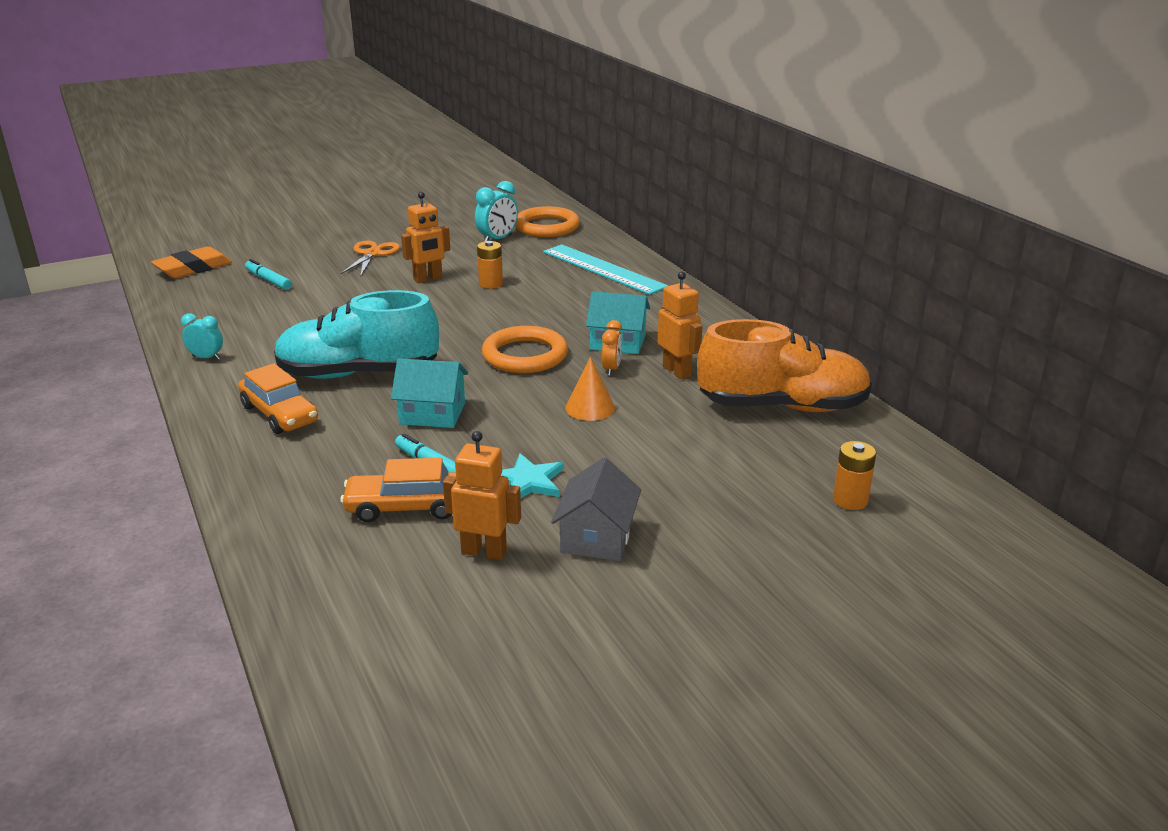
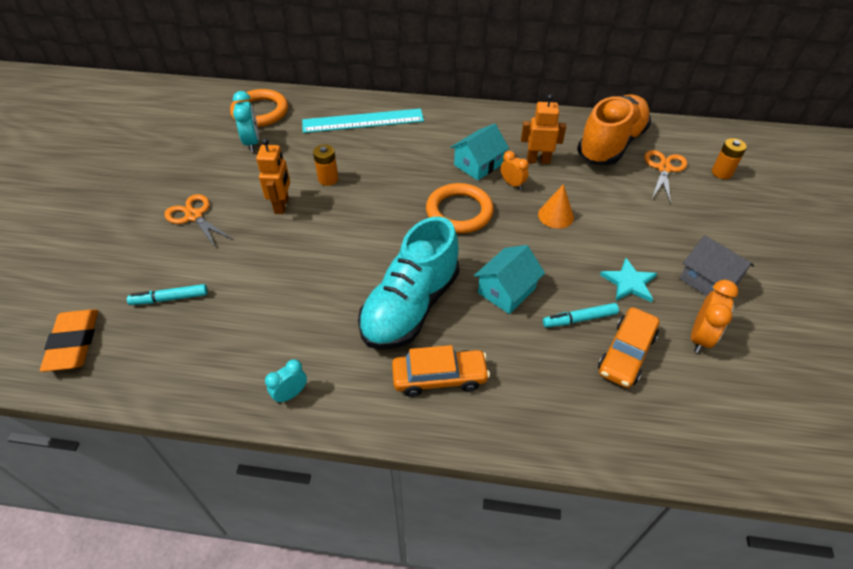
camera: 55 degrees left, 20 degrees up
(484, 552) = (700, 337): orange robot -> orange clock
(789, 454) = (664, 168): none -> orange scissors

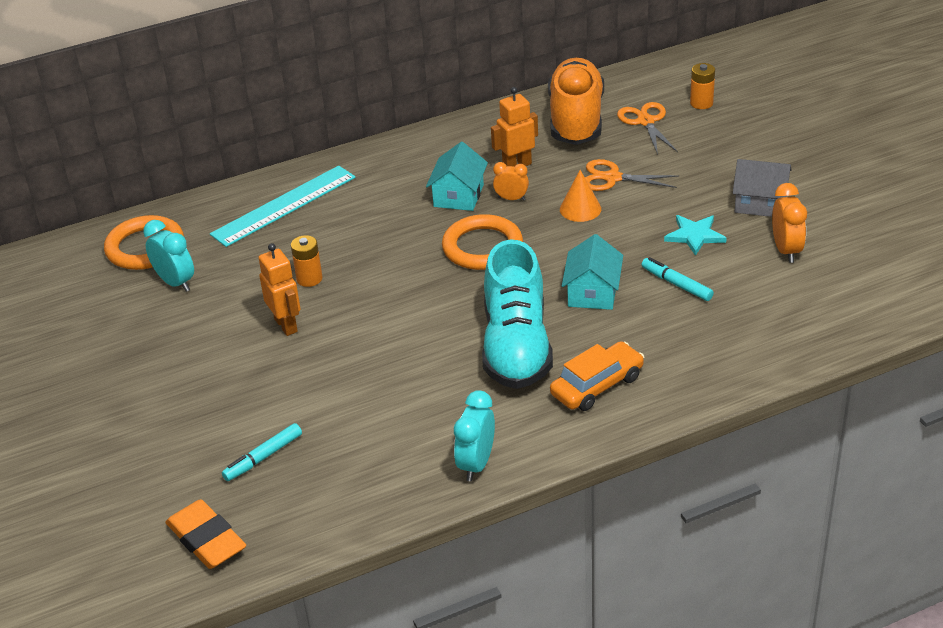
camera: 30 degrees left, 10 degrees down
(194, 216) = (196, 379): orange scissors -> orange scissors (612, 178)
(290, 394) = (476, 464): turquoise clock -> turquoise clock, size x1.53
(579, 319) = (676, 284): turquoise marker -> turquoise marker turned 90 degrees clockwise
(626, 353) = (737, 291): orange car -> none

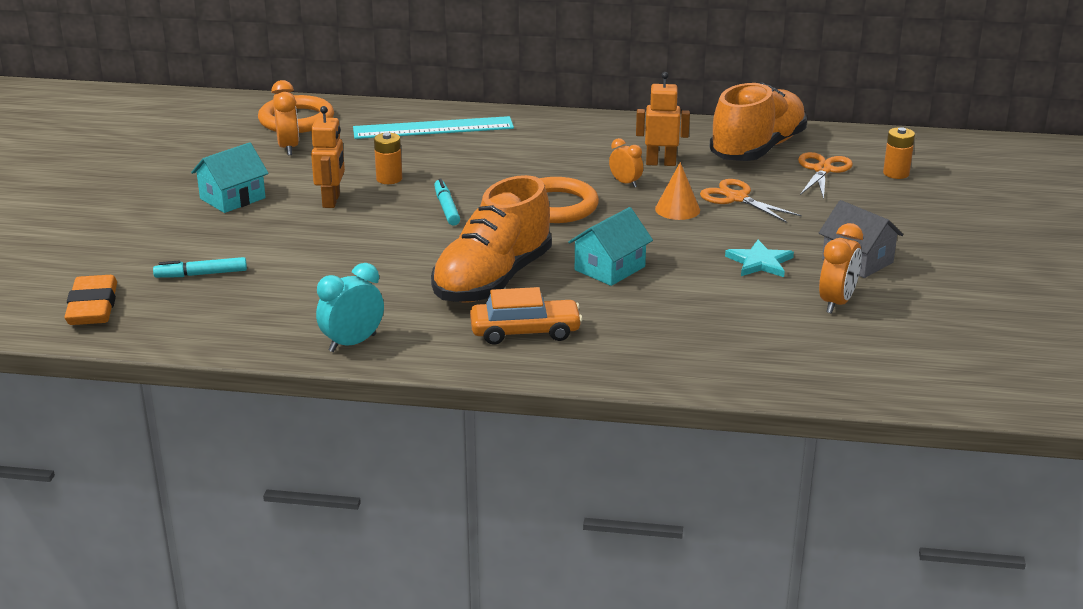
camera: 30 degrees right, 10 degrees down
(175, 282) = (288, 147): turquoise clock -> orange clock
(458, 195) = (582, 166): turquoise house -> turquoise house (232, 198)
(516, 347) = (493, 280): turquoise shoe -> orange shoe
(676, 284) = (695, 289): turquoise marker -> turquoise marker (447, 208)

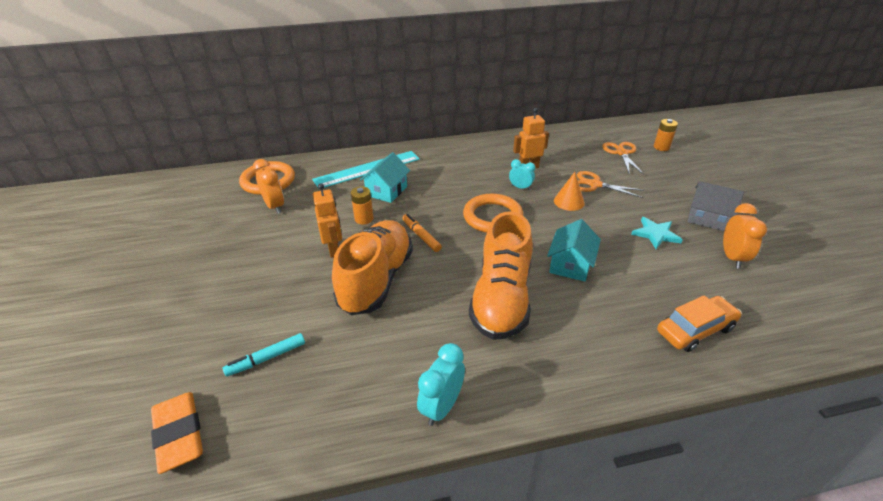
camera: 20 degrees left, 10 degrees up
(232, 198) = (255, 265): turquoise house -> turquoise house (386, 191)
(447, 208) = (421, 236): turquoise marker -> orange marker
(525, 332) = (564, 348): orange car -> orange car (695, 330)
(625, 183) = (520, 187): orange clock -> turquoise clock
(757, 149) = (573, 146): orange shoe -> orange shoe (376, 280)

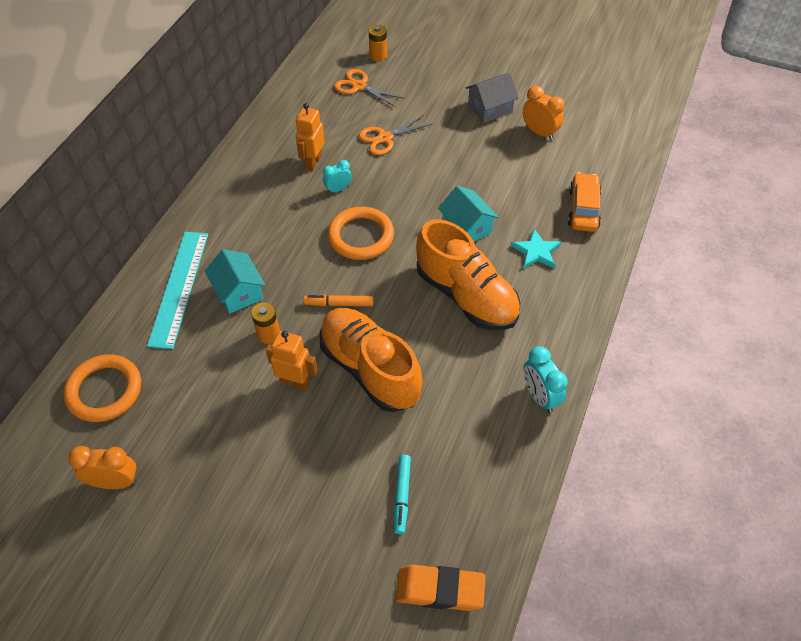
camera: 55 degrees left, 15 degrees up
(275, 206) = (167, 404): orange clock -> orange clock (115, 482)
(569, 201) = (390, 172): orange cone -> none
(655, 234) = (479, 152): turquoise star -> turquoise star (536, 251)

